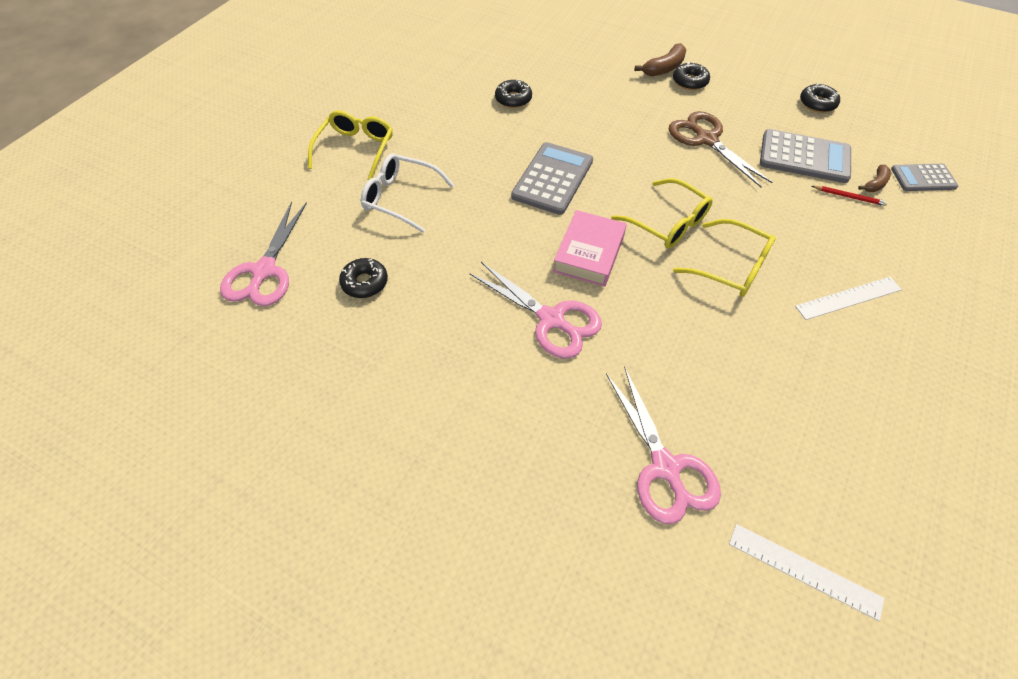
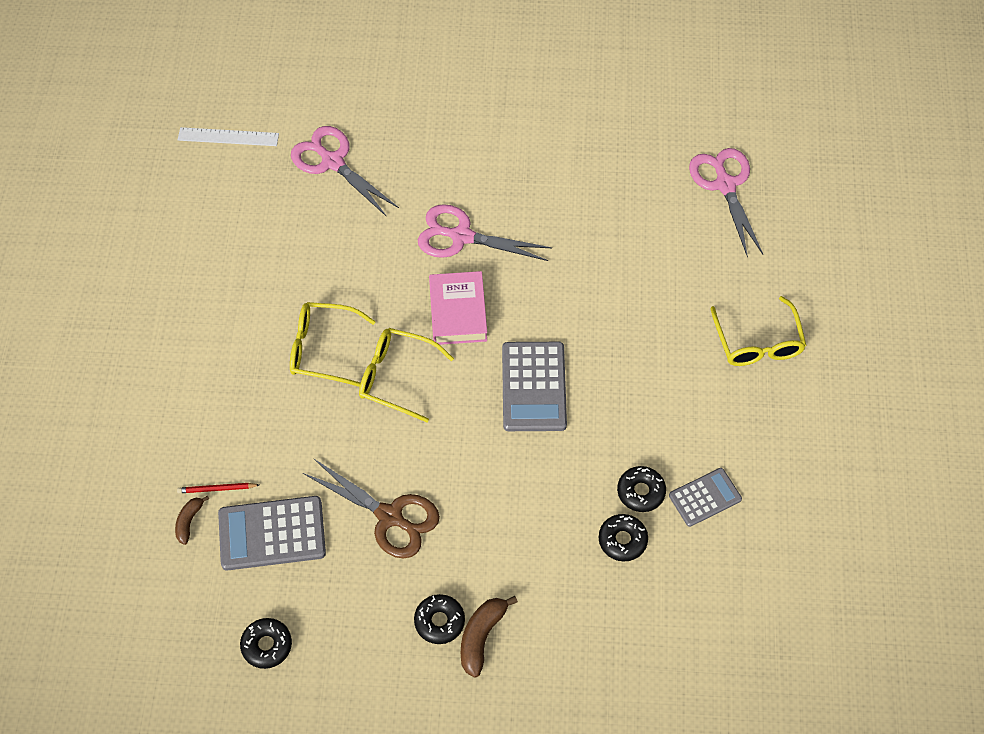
camera: 155 degrees right, 5 degrees up
(365, 282) = (634, 208): black donut -> black donut (622, 540)
(401, 198) = (667, 302): white glasses -> none
(848, 298) = (211, 357): white ruler -> none
(923, 178) = (135, 554): grey calculator -> grey calculator (705, 497)

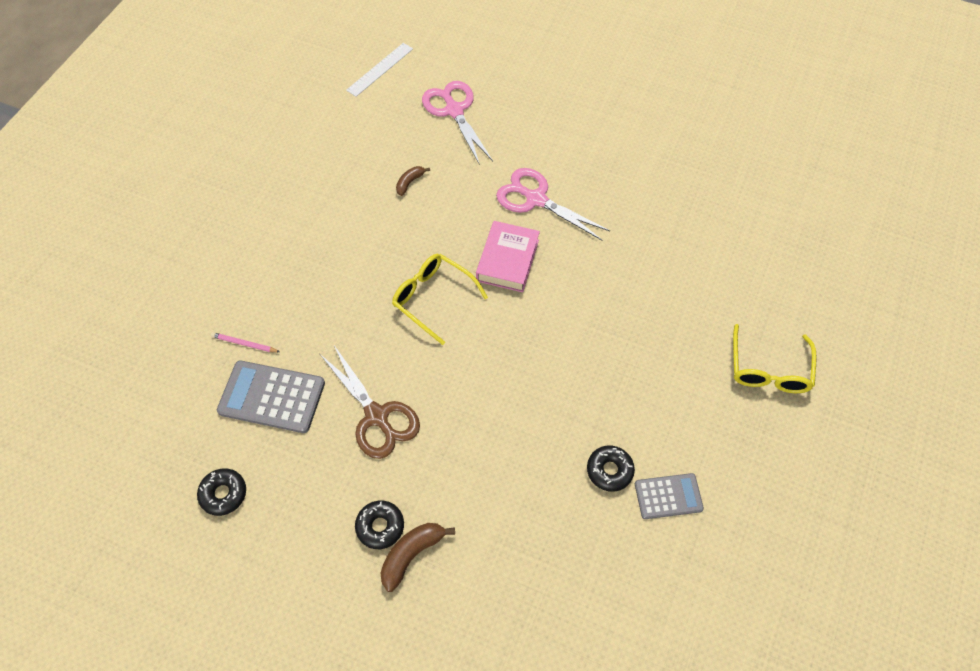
camera: 20 degrees right, 0 degrees up
(189, 521) = (210, 363): brown banana -> brown banana (410, 182)
(217, 489) = (244, 344): red pencil -> pink pencil
(228, 137) = (380, 69): white ruler -> white ruler turned 75 degrees counterclockwise
(323, 349) = (382, 256): yellow glasses -> none
(533, 387) = (548, 344): grey calculator -> none
(622, 540) = (575, 510): black donut -> none
(725, 185) = (785, 223): pink scissors -> none

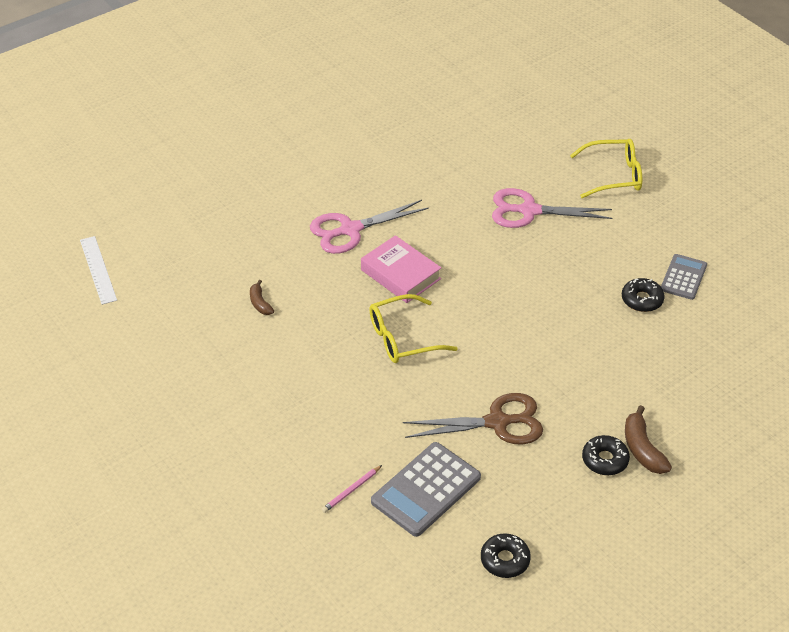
camera: 60 degrees left, 15 degrees down
(454, 111) = (201, 239): pink scissors -> pink scissors (529, 211)
(768, 369) = (614, 175): yellow glasses -> yellow glasses turned 45 degrees counterclockwise

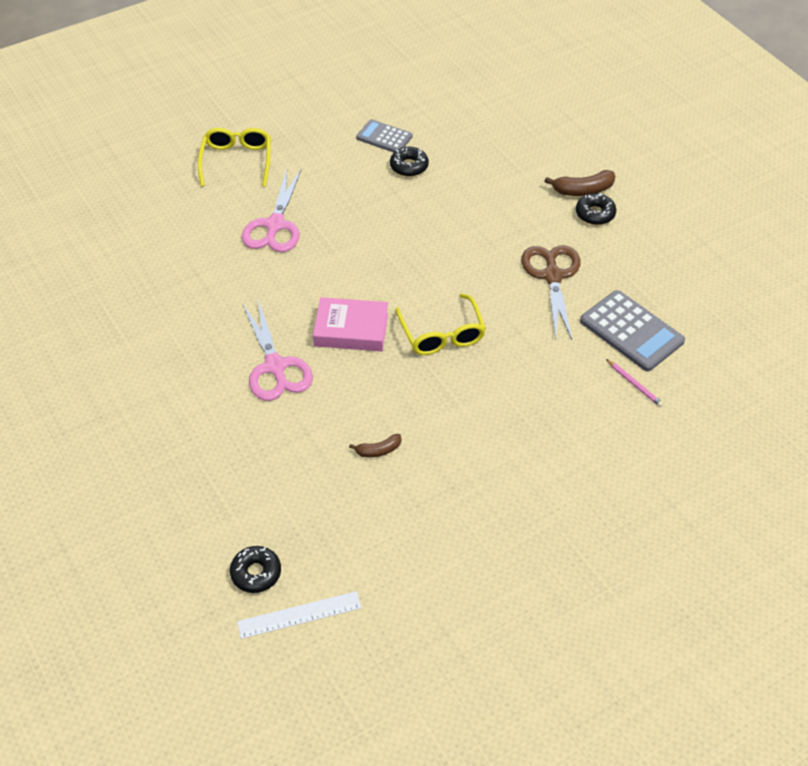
camera: 85 degrees left, 5 degrees up
(400, 274) = (351, 330): pink book -> pink book turned 45 degrees clockwise
(505, 560) = (704, 286): black donut -> black donut (256, 573)

